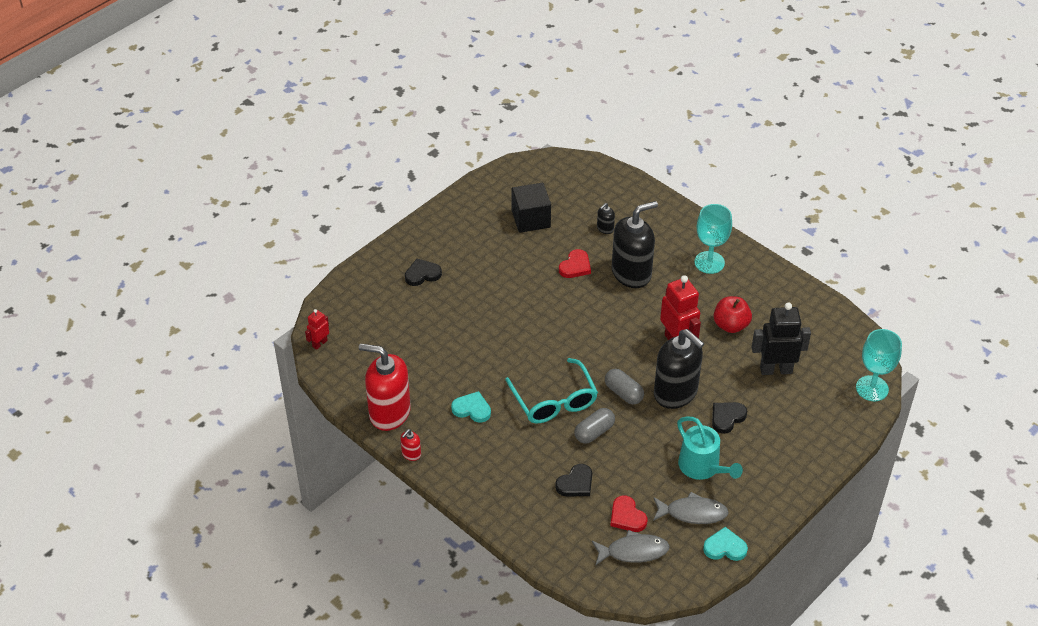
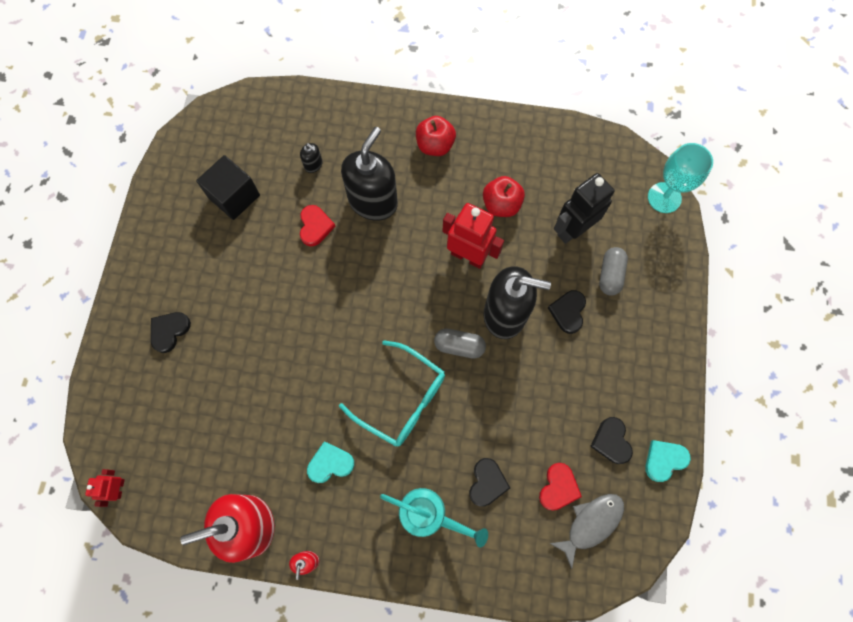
camera: 35 degrees left, 25 degrees up
(594, 432) = (463, 410): grey capsule -> grey capsule (610, 275)
(605, 228) = (313, 165): black soap dispenser -> black soap dispenser turned 60 degrees counterclockwise
(627, 516) = (558, 487): red heart -> red heart turned 90 degrees counterclockwise
(692, 513) = (611, 441): grey fish -> black heart
(702, 467) = (584, 383): turquoise watering can -> turquoise watering can (428, 515)
(709, 262) = (435, 145): turquoise goblet -> red apple

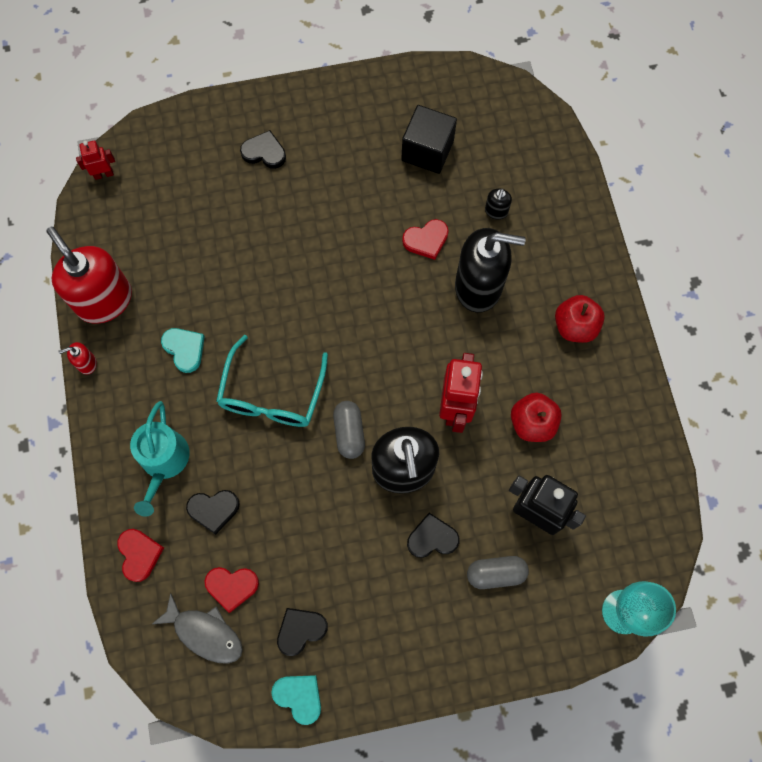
camera: 70 degrees right, 0 degrees up
(505, 562) = (139, 554): none -> red heart

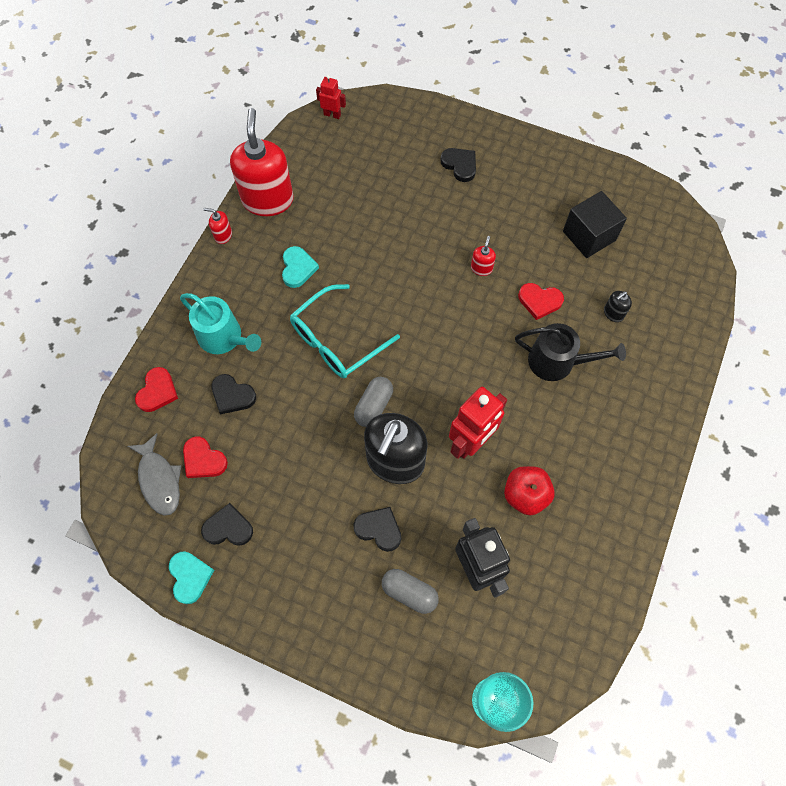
camera: 35 degrees right, 5 degrees down
(163, 461) = (224, 337): turquoise watering can -> turquoise watering can turned 90 degrees counterclockwise
(354, 241) = (481, 268): none -> red soap dispenser
(478, 286) = (557, 362): black soap dispenser -> black watering can
(575, 326) = (616, 442): red apple -> none

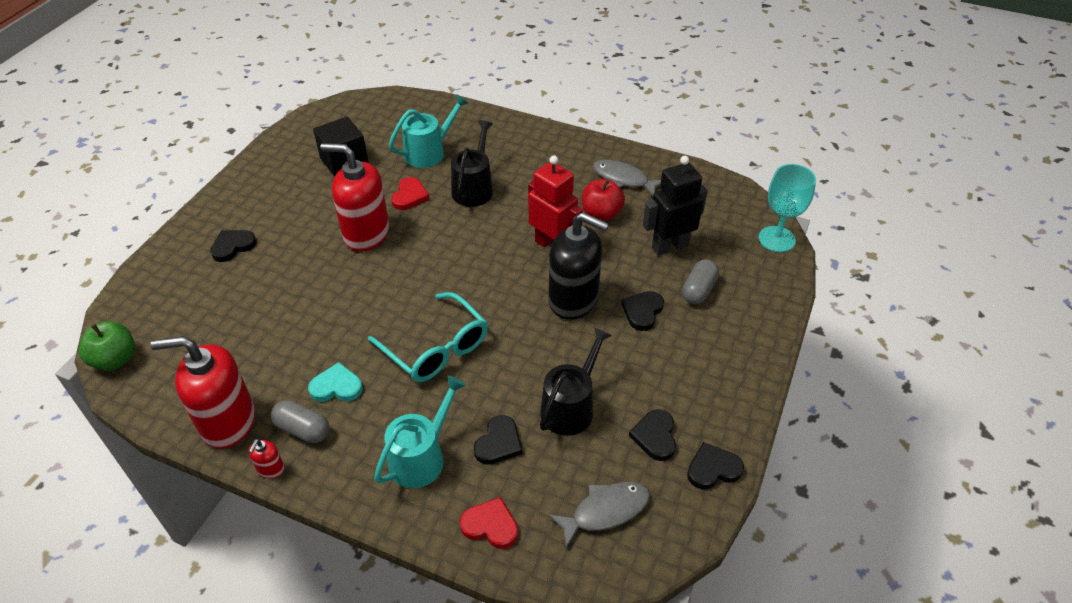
camera: 90 degrees left, 20 degrees down
(190, 577) = (713, 469): turquoise heart -> black heart
(203, 460) = (578, 466): red heart -> none
(265, 455) = (570, 407): none -> black watering can
(332, 114) = (115, 359): red robot -> green apple
(374, 406) = (514, 316): grey capsule -> grey capsule (303, 429)
(481, 268) = (366, 234): red soap dispenser -> red soap dispenser, size x2.44
(588, 524) = (623, 179): none -> grey fish
(613, 313) = (429, 152): black soap dispenser -> turquoise watering can

